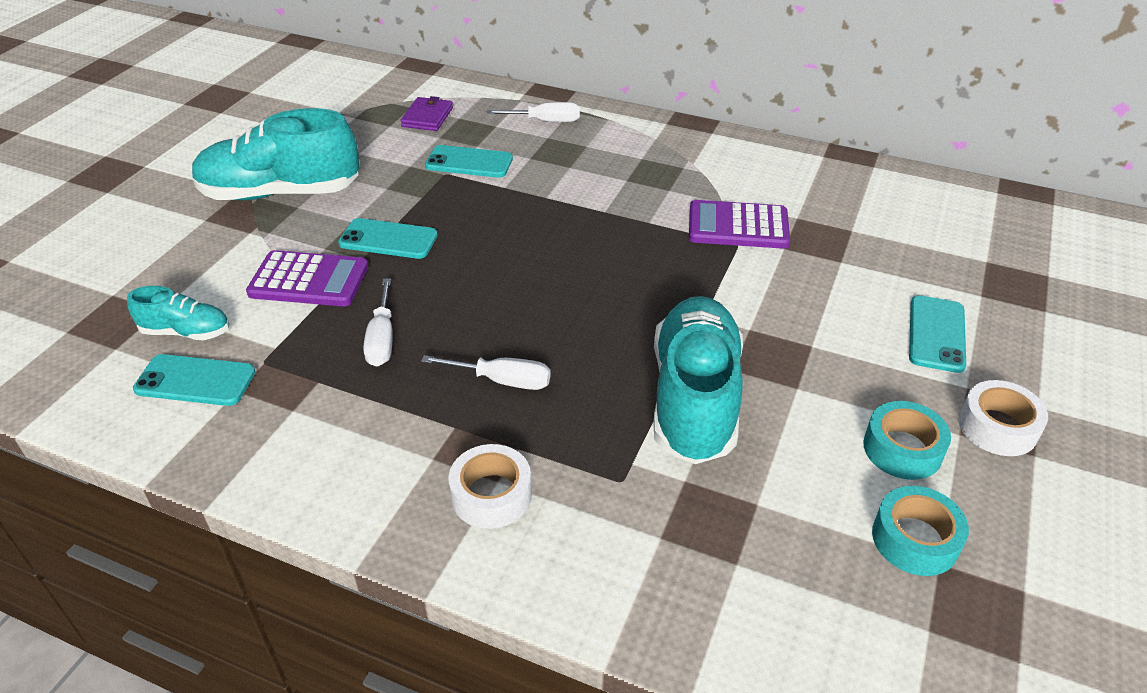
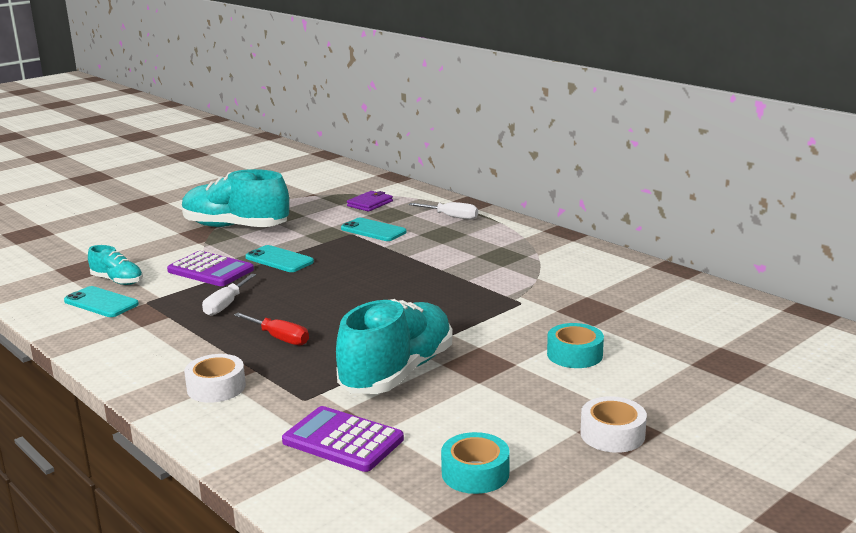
camera: 25 degrees right, 20 degrees down
(502, 381) = (279, 338): white screwdriver -> red screwdriver
(738, 226) = (533, 293): purple calculator -> purple calculator (343, 440)
(902, 449) = (521, 428): turquoise tape -> turquoise tape (574, 354)
(936, 334) = (624, 377): turquoise phone -> none

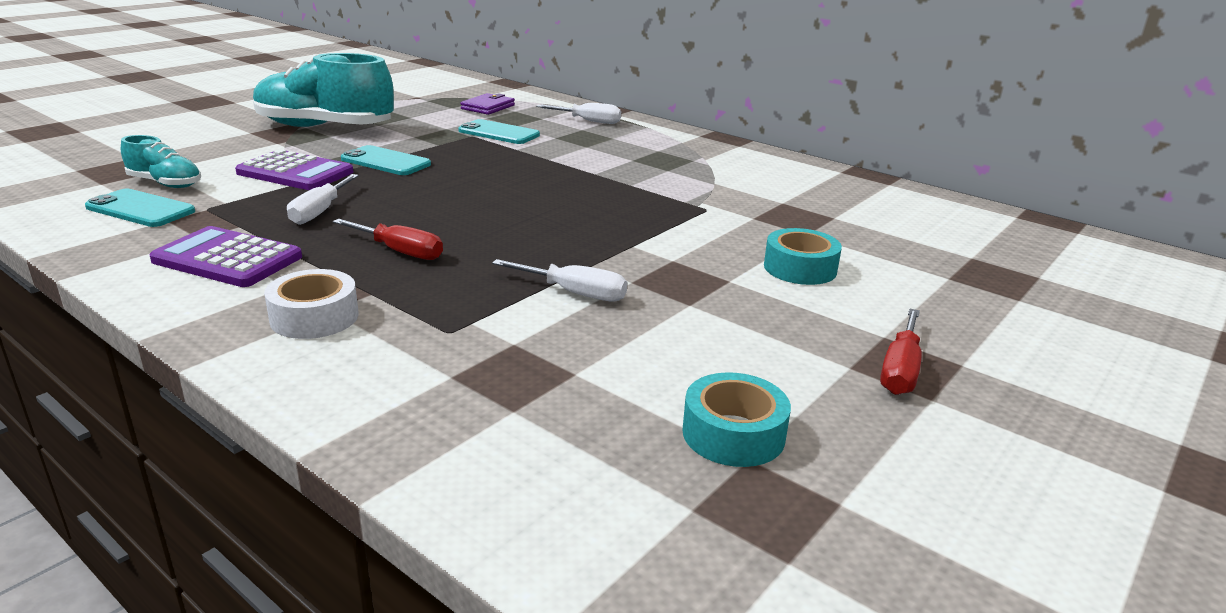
camera: 10 degrees left, 5 degrees up
(343, 440) = (520, 390): purple calculator -> purple calculator (227, 259)
(397, 372) = (574, 293): turquoise shoe -> white screwdriver
(612, 434) = (900, 370): white tape -> red screwdriver

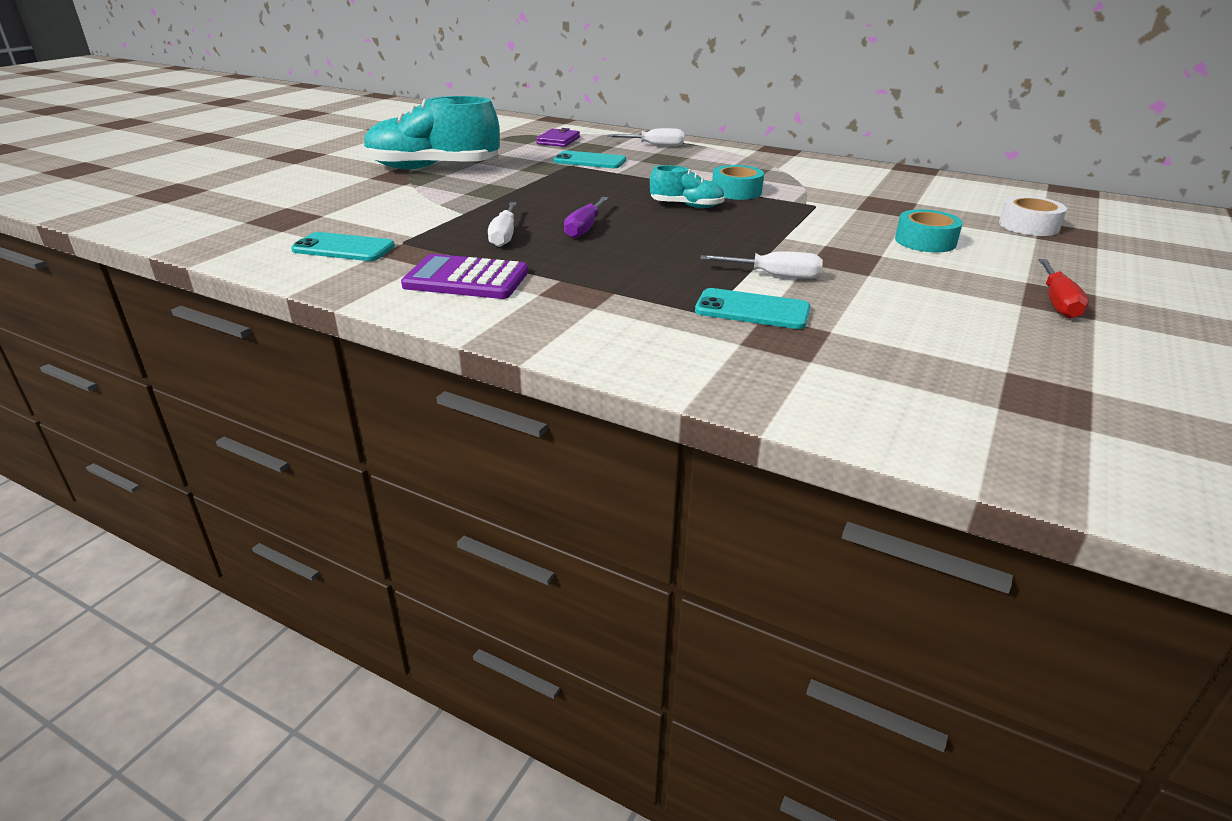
camera: 10 degrees left, 5 degrees up
(165, 184) = (342, 226): turquoise shoe -> turquoise shoe (686, 206)
(295, 173) = (448, 207): purple calculator -> none
(314, 317) = (588, 314): white tape -> white tape (1028, 226)
(386, 162) = (517, 191): turquoise phone -> turquoise phone (752, 310)
(400, 252) = (605, 259): red screwdriver -> none
(415, 212) = (584, 228): none -> purple screwdriver
(733, 434) = (982, 357): turquoise tape -> turquoise tape (736, 191)

